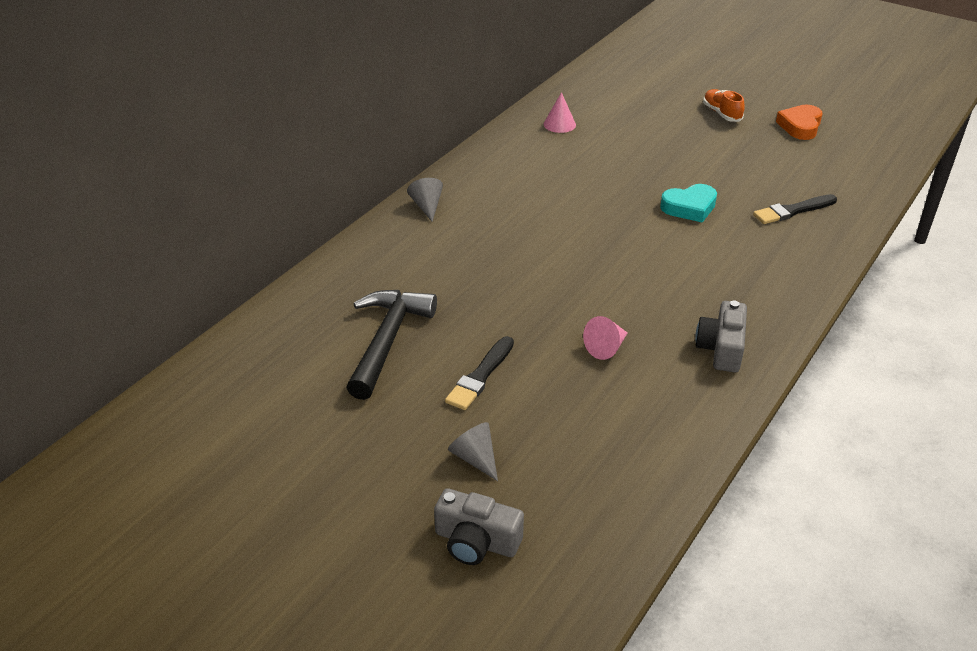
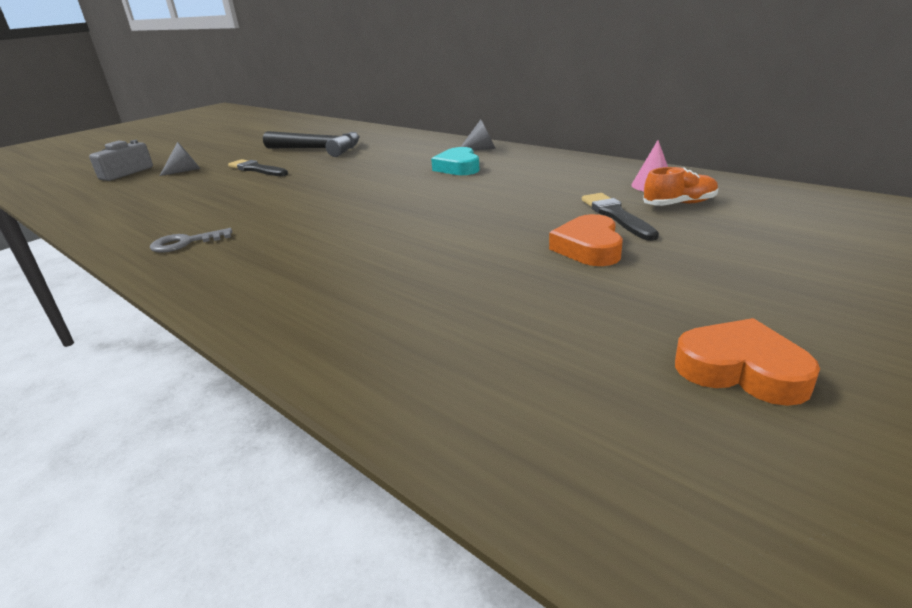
camera: 100 degrees right, 10 degrees down
(606, 348) = (242, 201): pink cone -> none
(685, 154) = (588, 248): none -> orange heart
(689, 207) = (445, 243): turquoise heart -> turquoise heart (458, 167)
(721, 113) = (750, 286): orange shoe -> orange shoe (679, 204)
(721, 348) = (185, 243): grey camera -> grey key
(793, 211) = (409, 315): black brush -> black brush (616, 216)

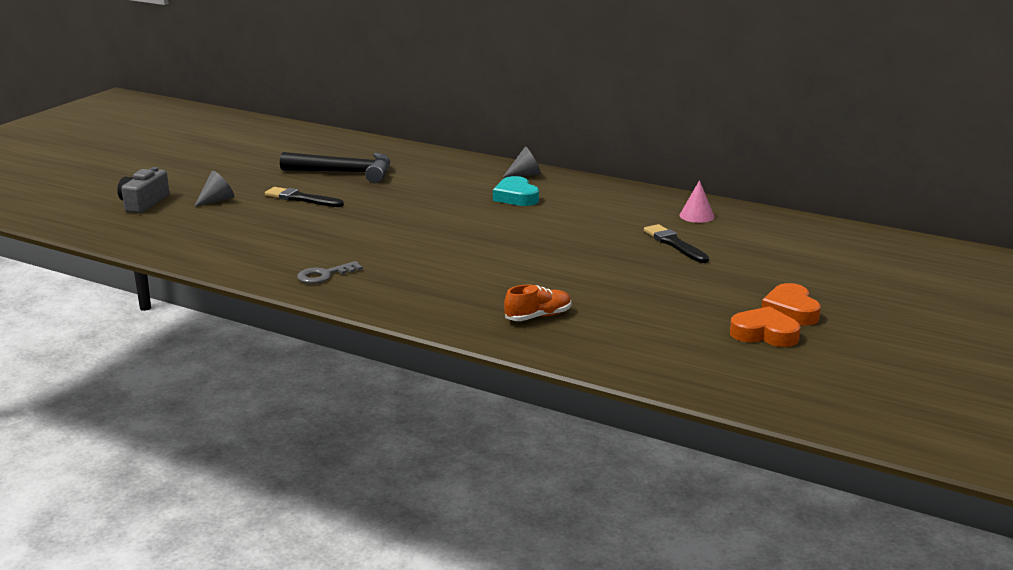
camera: 15 degrees left, 5 degrees down
(588, 248) = (661, 269): orange heart -> orange heart (790, 311)
(679, 204) = (720, 233): orange shoe -> orange shoe (538, 317)

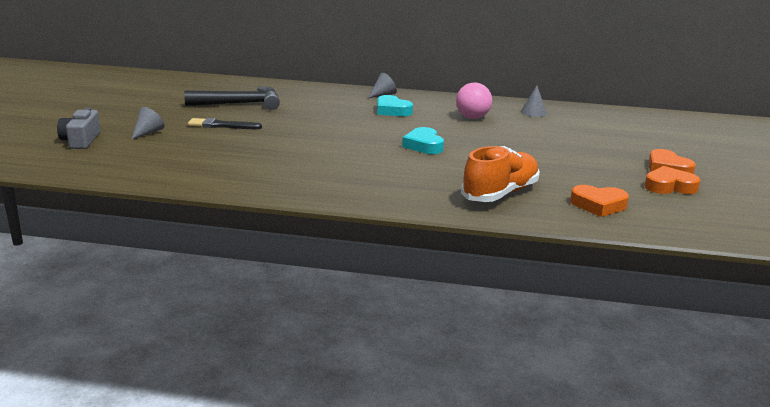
camera: 20 degrees left, 0 degrees up
(324, 275) = (298, 181): grey key -> none
(509, 247) = (424, 145): none -> turquoise heart
(538, 317) = (500, 193): orange shoe -> orange shoe, size x1.79
(607, 216) = (472, 117): none -> pink ball
(643, 345) = (598, 205): none -> orange heart
(674, 244) = (540, 132): black brush -> none
(696, 216) = (533, 112): pink cone -> grey cone

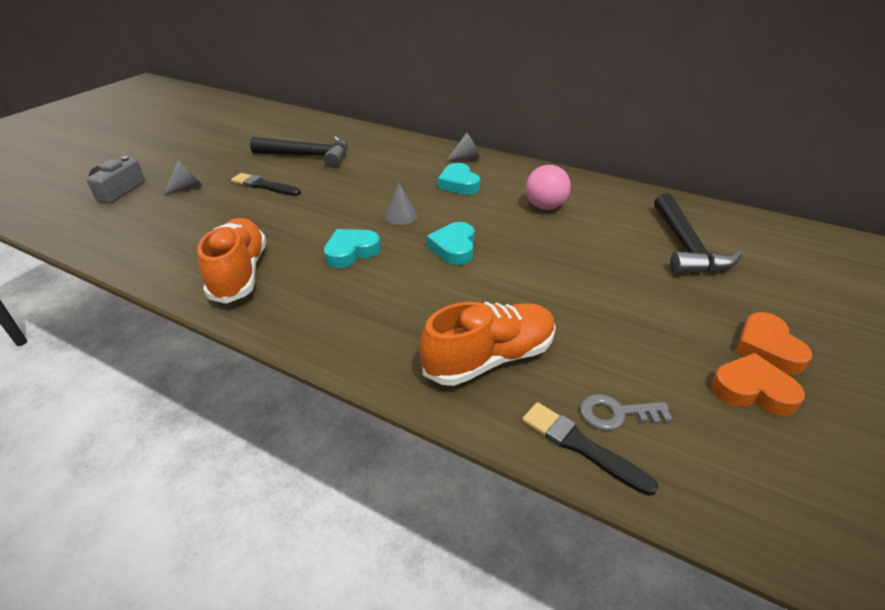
camera: 20 degrees right, 15 degrees up
(266, 176) = (239, 273): none -> orange shoe
(345, 155) = (351, 252): none -> turquoise heart
(533, 112) = (628, 207): grey cone -> grey cone (401, 216)
(588, 129) = (686, 247): none -> black hammer
(588, 220) = (581, 446): none -> black brush
(598, 205) = (616, 413): orange heart -> grey key

